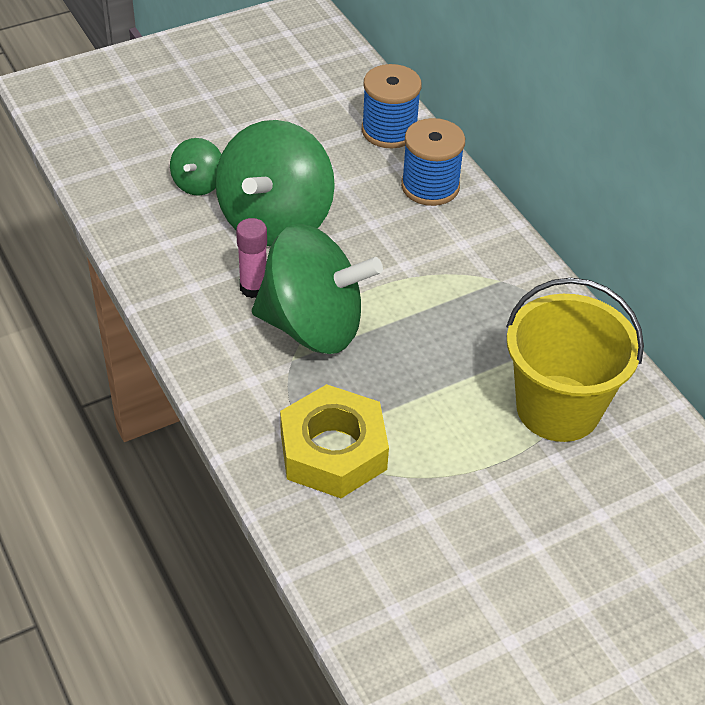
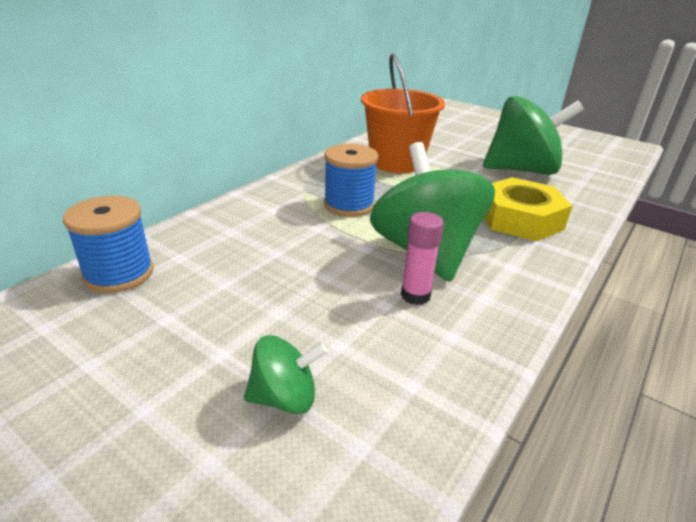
camera: 115 degrees left, 15 degrees down
(275, 221) = (311, 310): green spinning top -> green spinning top (521, 170)
(430, 186) = (206, 235): blue spool -> blue spool (349, 205)
(558, 408) = (396, 162): yellow bucket -> orange bucket

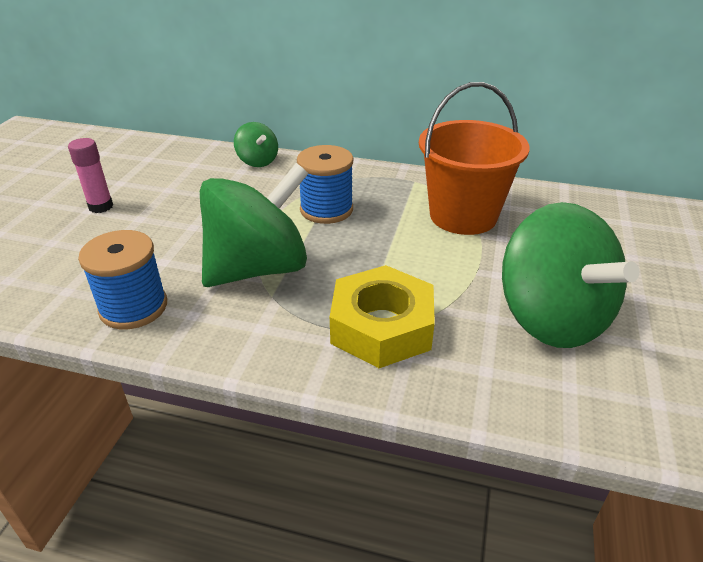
camera: 70 degrees right, 5 degrees up
(119, 274) = (163, 152): blue spool -> blue spool (133, 307)
(285, 397) = (49, 243): green spinning top -> green spinning top (257, 161)
(415, 295) = (181, 274): pink glue stick -> pink glue stick (101, 206)

